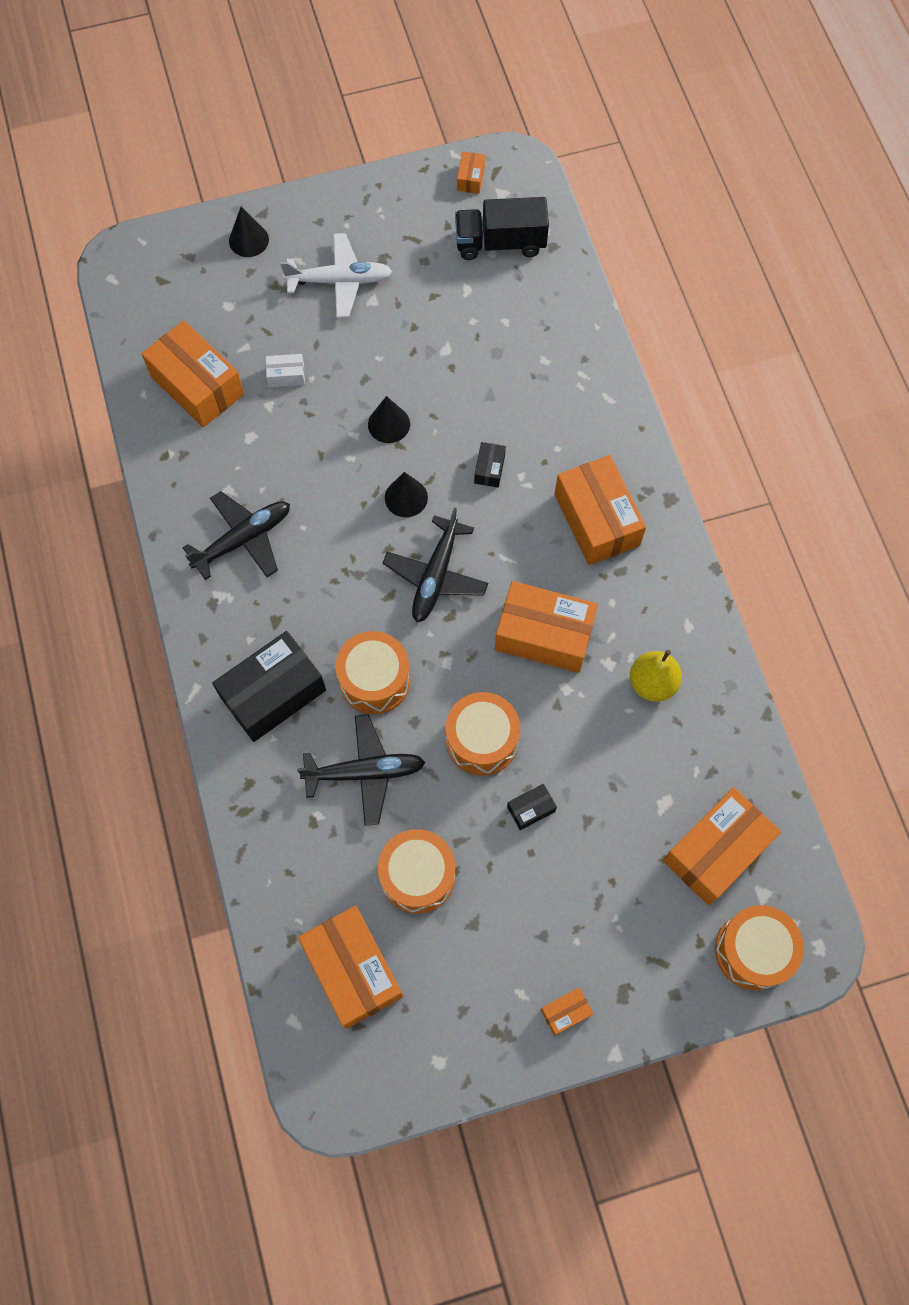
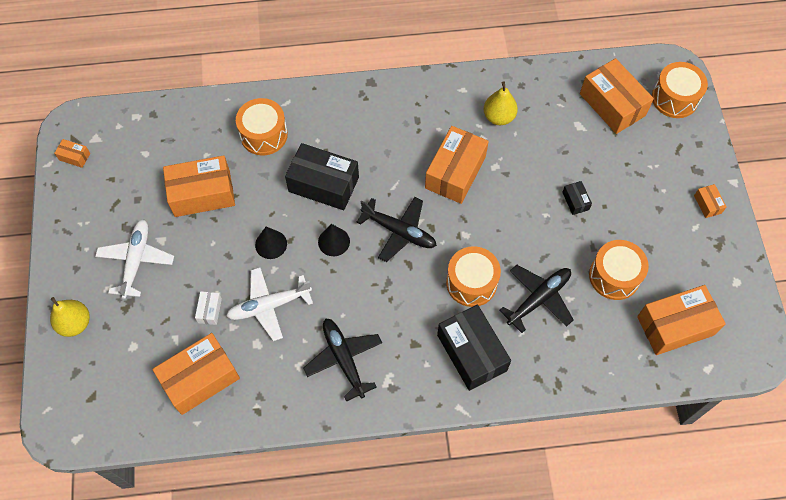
camera: 80 degrees left, 5 degrees down
(248, 240) = (75, 323): black cone -> yellow pear
(303, 440) = (269, 306): none -> white plane
(364, 772) = (538, 299): black plane -> black plane turned 45 degrees clockwise
(482, 740) = (524, 222): orange drum -> orange drum (264, 135)
(489, 469) = (323, 184): black box -> black box, size x2.25
(500, 243) = (138, 146): black truck -> none
(596, 520) = (377, 126): orange box -> orange box (202, 194)

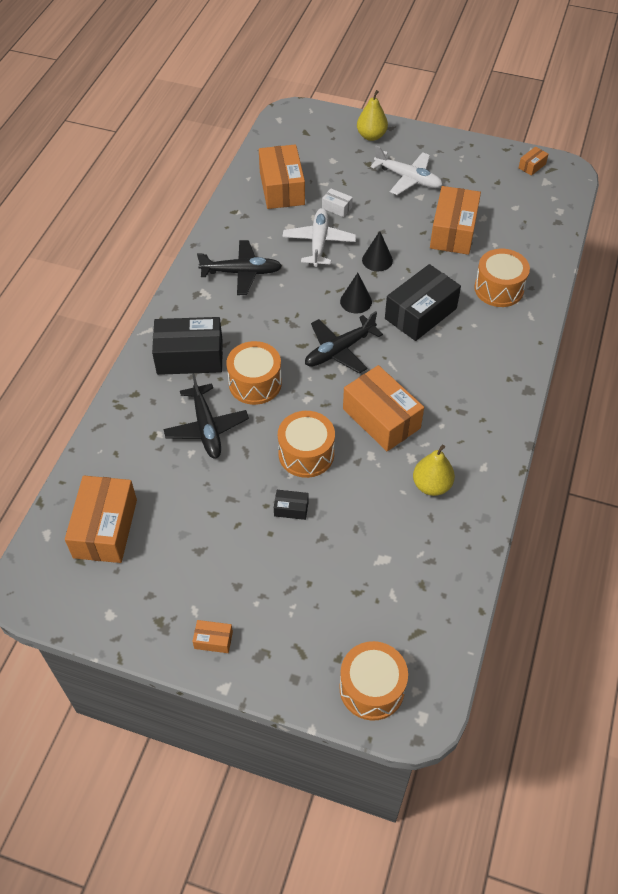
camera: 115 degrees right, 10 degrees down
(612, 104) = (395, 610): orange box -> none
(614, 276) = (189, 502): orange drum -> orange drum (306, 454)

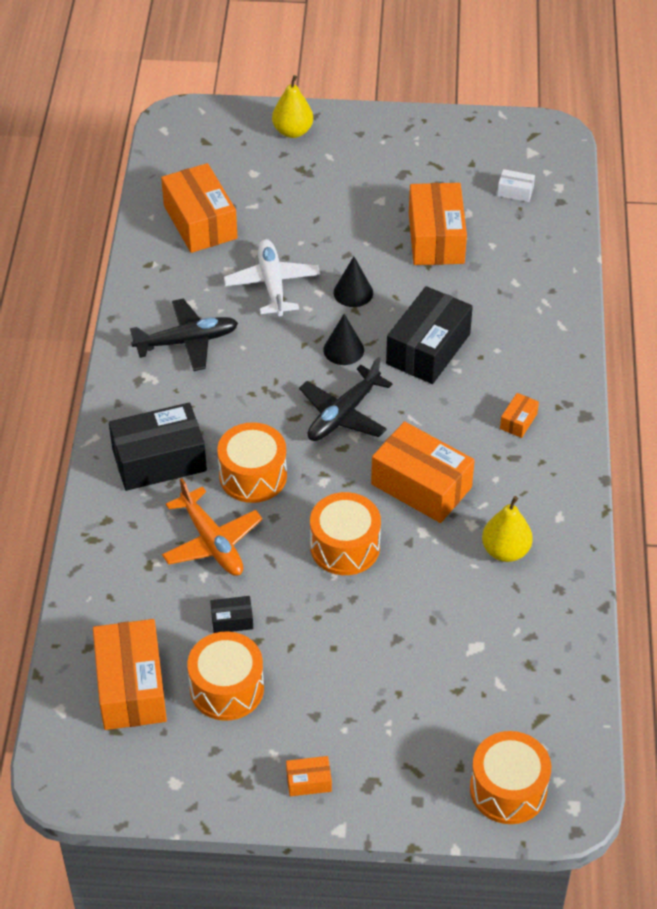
camera: 15 degrees left, 5 degrees down
(206, 427) = (212, 542): black plane -> orange plane
(291, 509) = (348, 614): black box -> black box (232, 620)
(337, 207) = (280, 234): white box -> white box (515, 192)
(408, 178) = (358, 179): white plane -> none
(499, 288) = (513, 299): orange drum -> orange drum (227, 688)
(532, 166) = (508, 135): orange box -> orange box (518, 421)

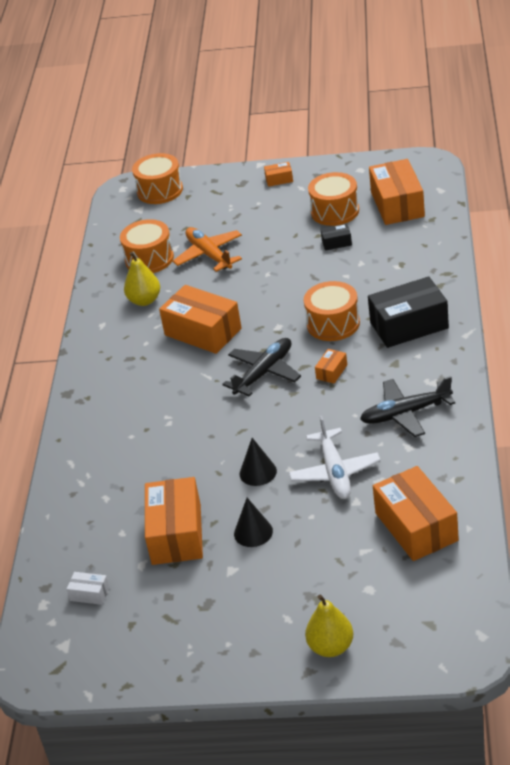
camera: 175 degrees left, 10 degrees down
(212, 542) = (358, 281): orange plane -> orange plane (209, 255)
(343, 350) = (265, 422): black cone -> black cone (253, 532)
(345, 547) = (260, 290): orange drum -> orange drum (149, 259)
(428, 349) = (191, 430): black box -> none
(518, 421) = (122, 383): orange box -> orange box (332, 372)

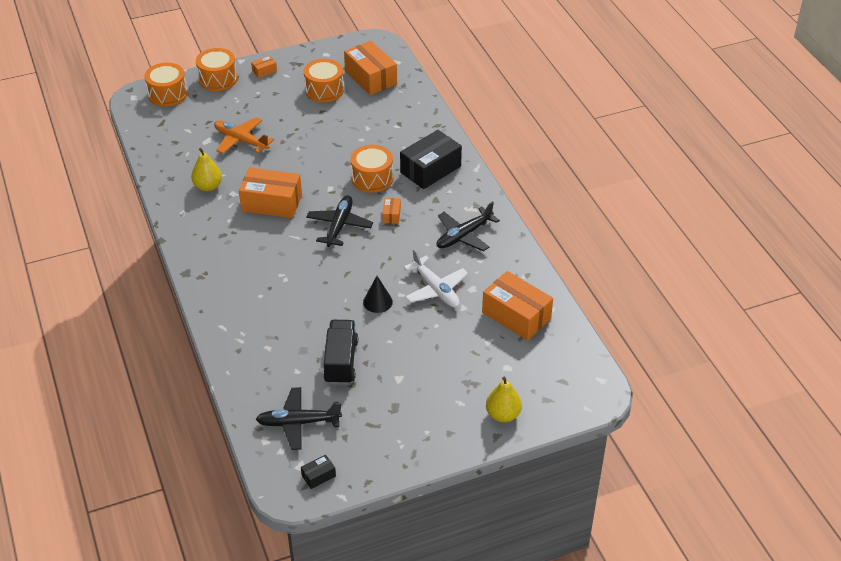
camera: 30 degrees left, 5 degrees up
(89, 594) = (298, 423): white box -> black plane
(149, 259) = (192, 152): orange drum -> orange drum (218, 79)
(176, 534) = (341, 362): orange box -> black truck
(253, 532) = (399, 347): black cone -> none
(336, 243) = (339, 115): black box -> black box (318, 476)

